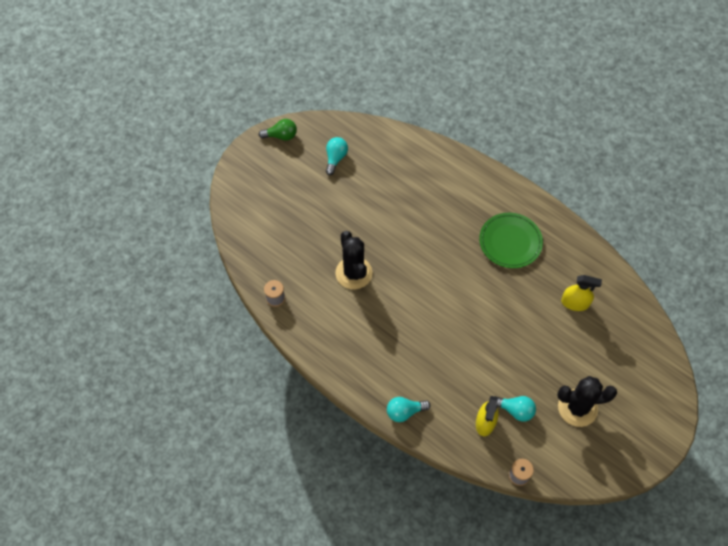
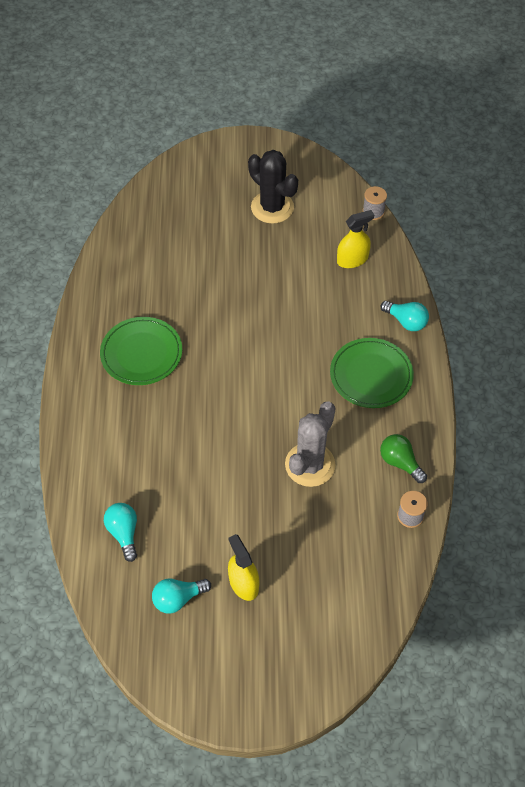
camera: 130 degrees left, 5 degrees down
(281, 136) = (198, 692): green light bulb -> green light bulb (400, 462)
(353, 273) = (310, 465): black cactus -> grey cactus
(383, 355) = (371, 375): none -> green plate
(515, 410) = (319, 246): turquoise light bulb -> turquoise light bulb (124, 533)
(575, 303) = (166, 264): yellow spray bottle -> yellow spray bottle (243, 583)

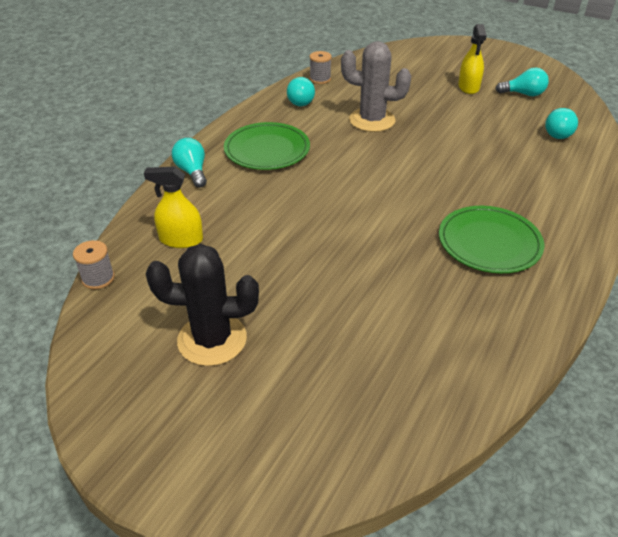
camera: 150 degrees left, 15 degrees down
(272, 207) = (212, 339): black cactus -> black cactus turned 75 degrees counterclockwise
(310, 465) = (372, 120): grey cactus -> grey cactus turned 45 degrees clockwise
(400, 462) = (299, 101): green light bulb -> turquoise light bulb

